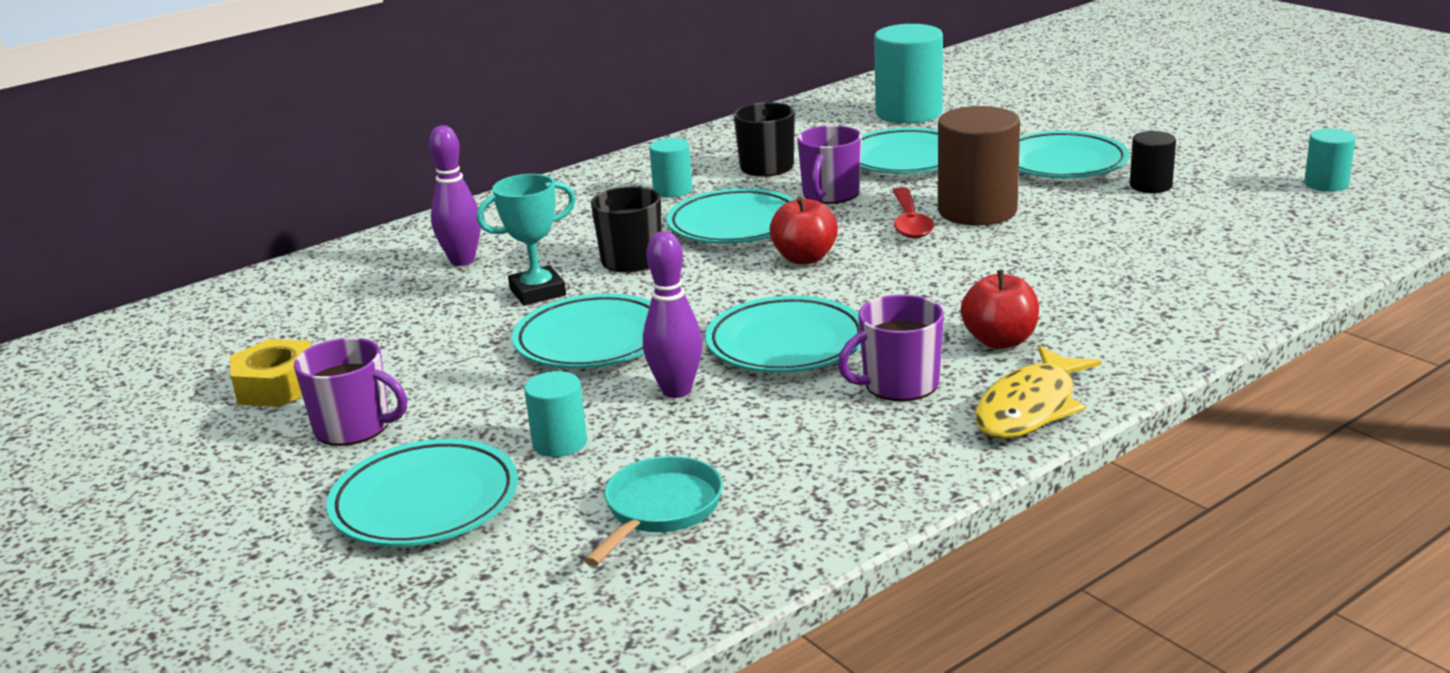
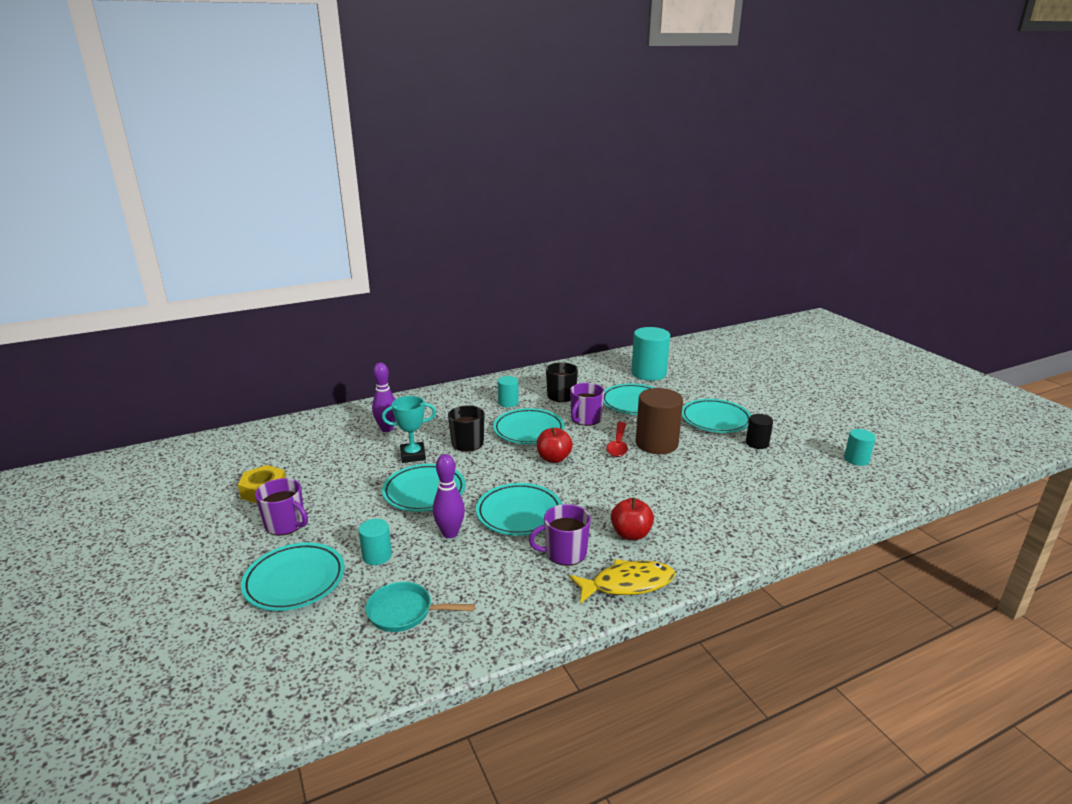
camera: 10 degrees right, 0 degrees up
(660, 510) = (405, 612): turquoise pan -> turquoise pan turned 120 degrees counterclockwise
(1030, 408) = (627, 584): yellow fish -> yellow fish turned 150 degrees counterclockwise

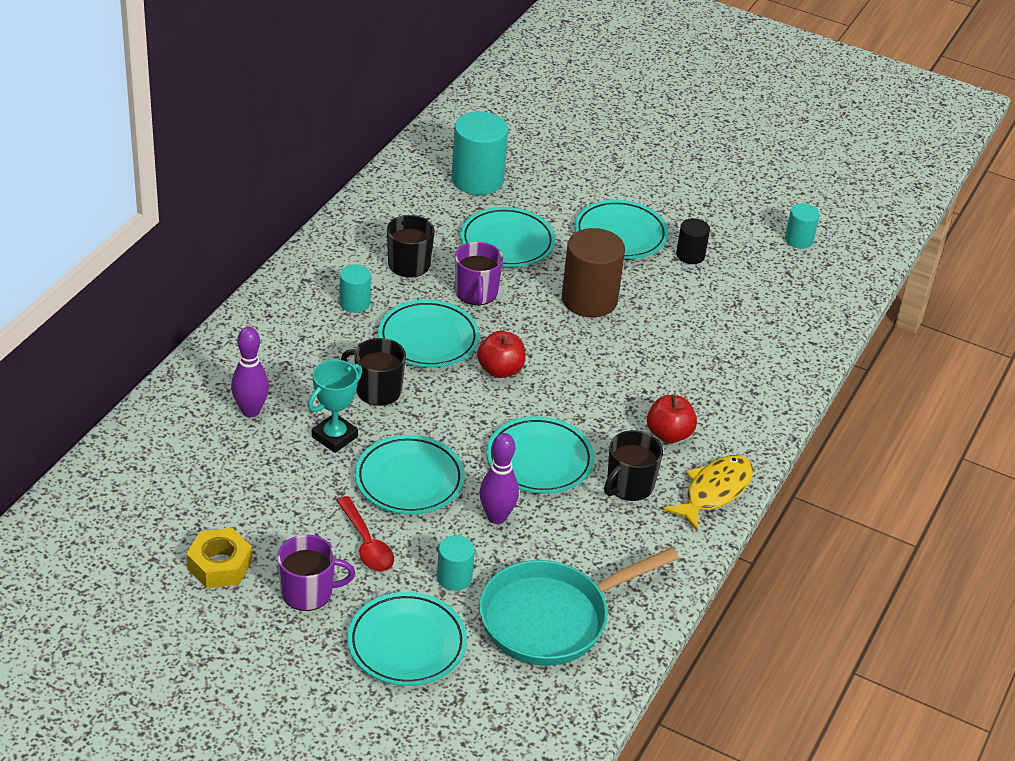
camera: 40 degrees left, 15 degrees up
(405, 612) = (551, 618): turquoise pan -> turquoise pan, size x1.78
(564, 553) = (629, 485): purple mug -> black mug
(618, 445) = (550, 319): red spoon -> red spoon (366, 543)

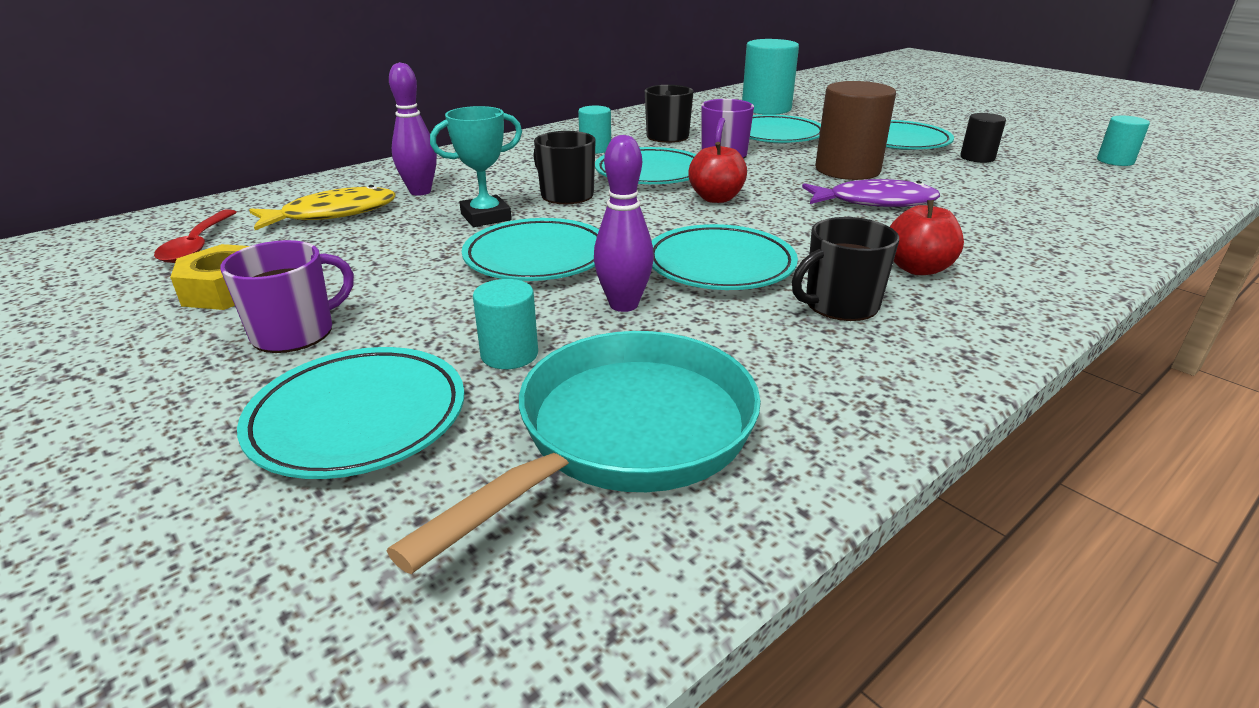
camera: 25 degrees right, 10 degrees down
(308, 592) = (295, 332): purple mug -> purple mug turned 60 degrees counterclockwise
(366, 543) = (425, 301): red spoon -> red spoon (198, 245)
(551, 618) = (626, 435): turquoise pan -> turquoise pan turned 135 degrees clockwise
(623, 350) = (875, 202): none -> purple fish
(714, 491) = (980, 331): yellow fish -> yellow fish (333, 214)

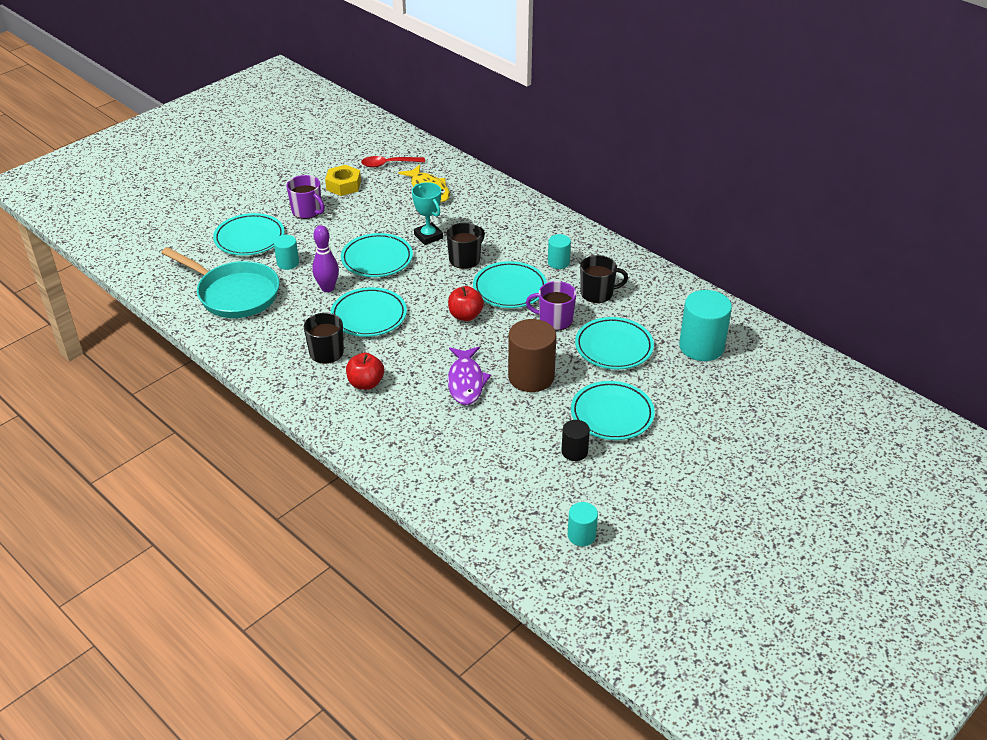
camera: 85 degrees right, 10 degrees up
(420, 192) = (465, 209): purple bowling pin -> none

